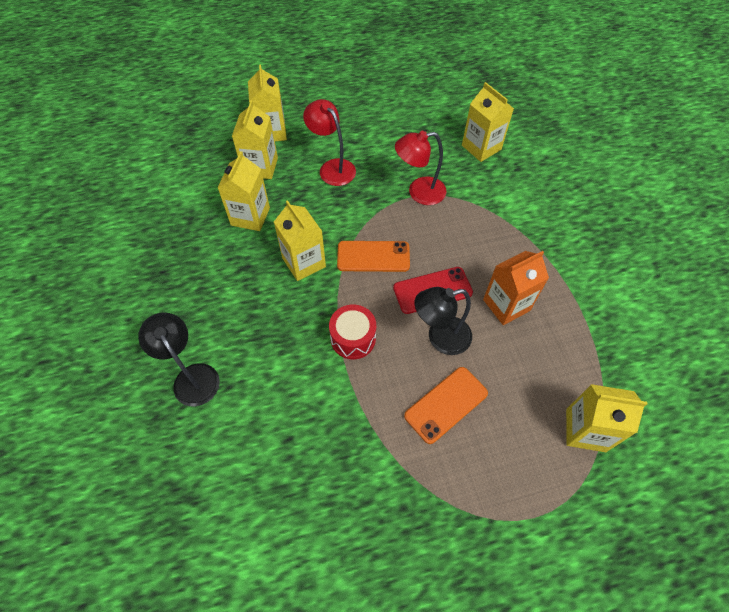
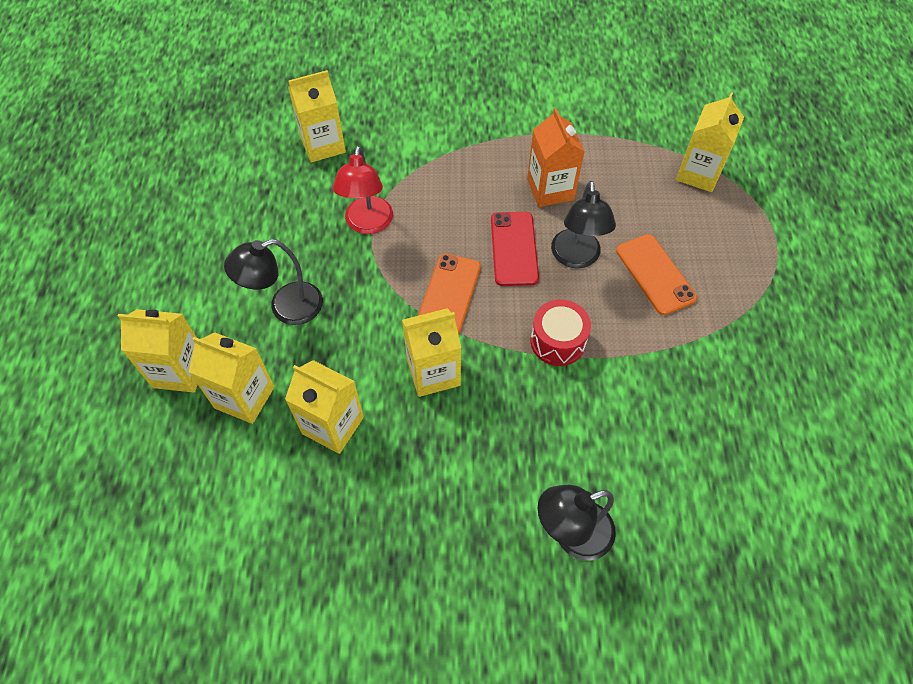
camera: 75 degrees left, 0 degrees up
(332, 167) = (286, 308): red lamp -> black lamp

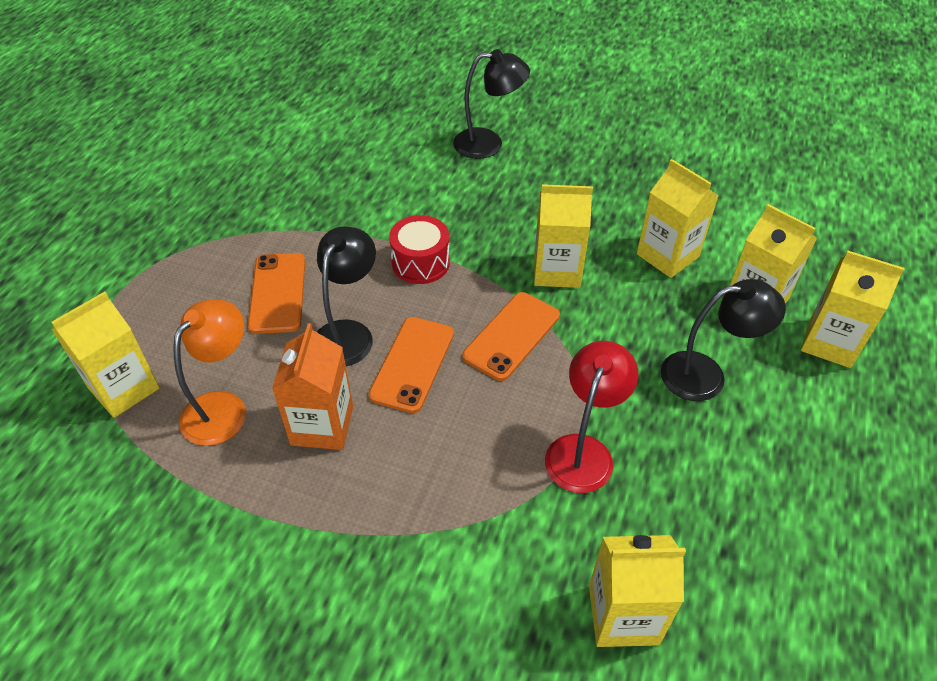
camera: 160 degrees left, 10 degrees down
(514, 248) = (412, 364): red phone -> orange phone
(623, 181) = (223, 407): none -> orange lamp

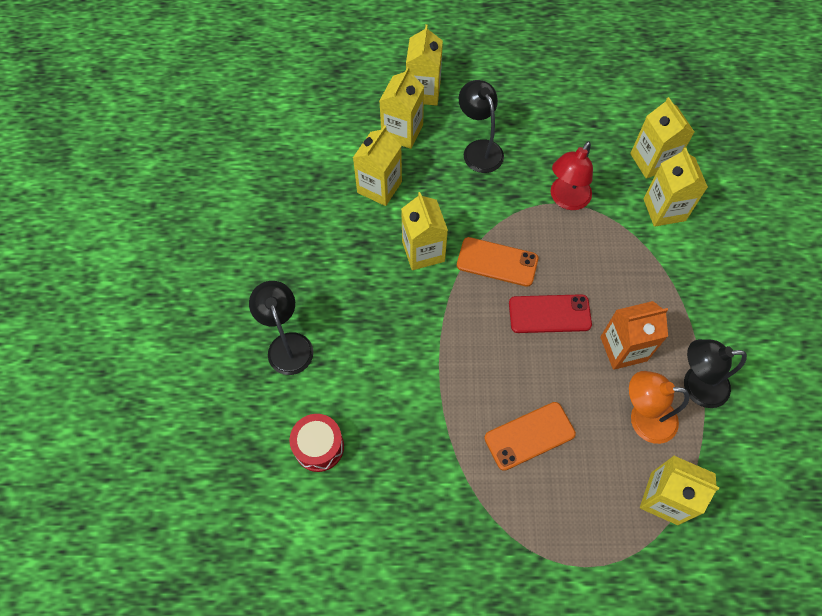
camera: 110 degrees left, 15 degrees up
(348, 333) = (543, 366): black lamp -> black lamp (695, 386)
(412, 364) = (549, 314): orange phone -> red phone
(420, 263) = (454, 345): red drum -> red drum (319, 447)
(517, 586) = (664, 209): none -> yellow carton
(583, 451) = (566, 200): red lamp -> red lamp turned 60 degrees counterclockwise

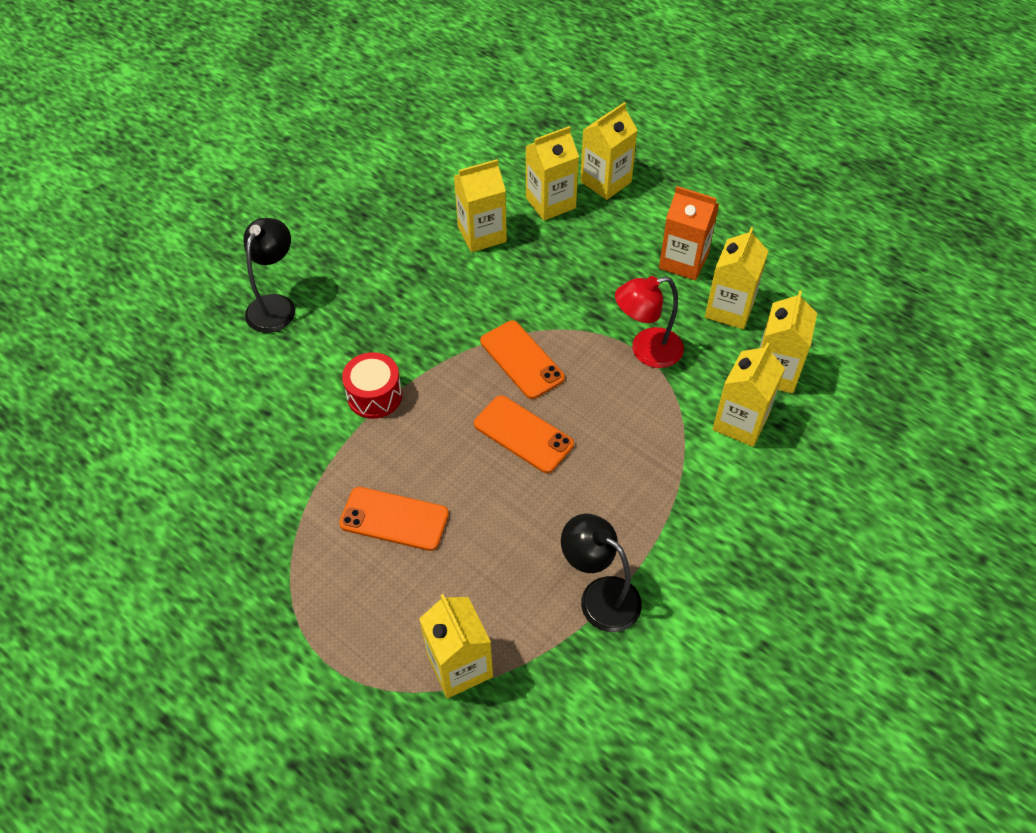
camera: 40 degrees right, 10 degrees down
(319, 447) = (216, 398): red drum -> red drum (374, 395)
(423, 251) = (464, 308): yellow carton -> yellow carton (729, 309)
(479, 149) = (607, 258): black lamp -> none
(549, 314) = (523, 434): red phone -> orange phone
(623, 349) = (562, 512): orange carton -> orange carton (683, 261)
(643, 418) = (515, 584): orange lamp -> none

